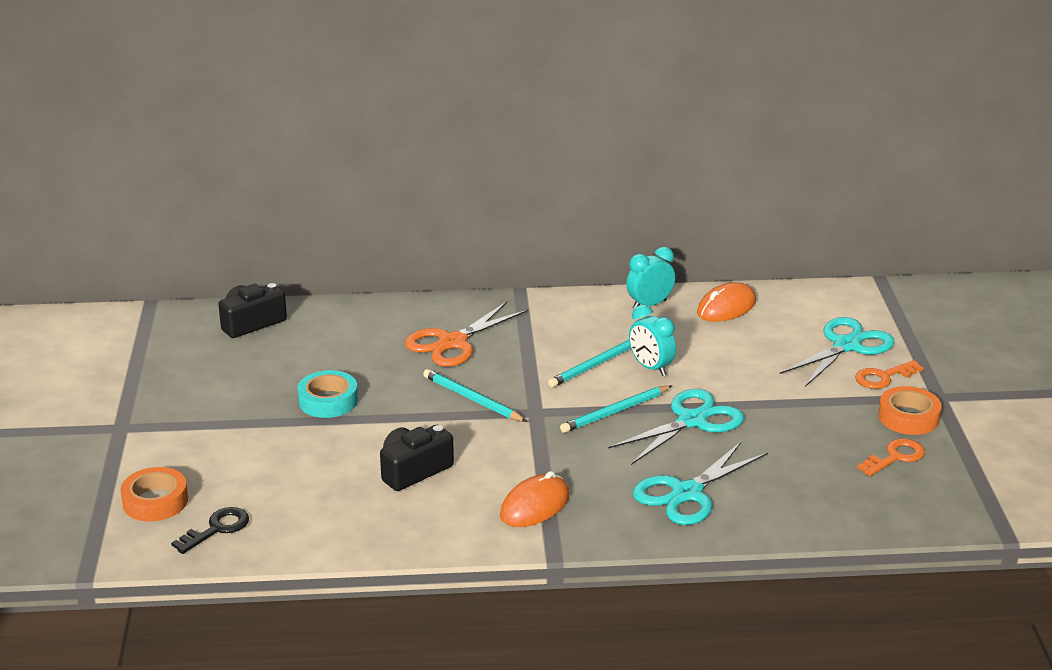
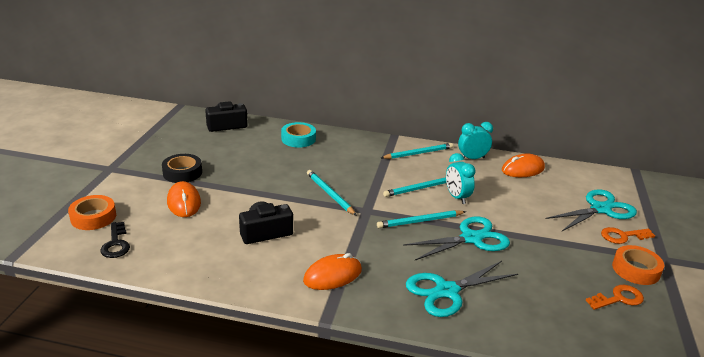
camera: 15 degrees right, 0 degrees up
(217, 529) = (116, 244): black key -> black key turned 105 degrees clockwise
(237, 411) = (182, 173): none -> black tape
(271, 454) = (184, 202): none -> orange mouse
(328, 401) = (240, 177): turquoise tape -> turquoise tape (298, 139)
(452, 343) = (336, 158): orange scissors -> none
(568, 312) = (418, 153): none -> turquoise pencil

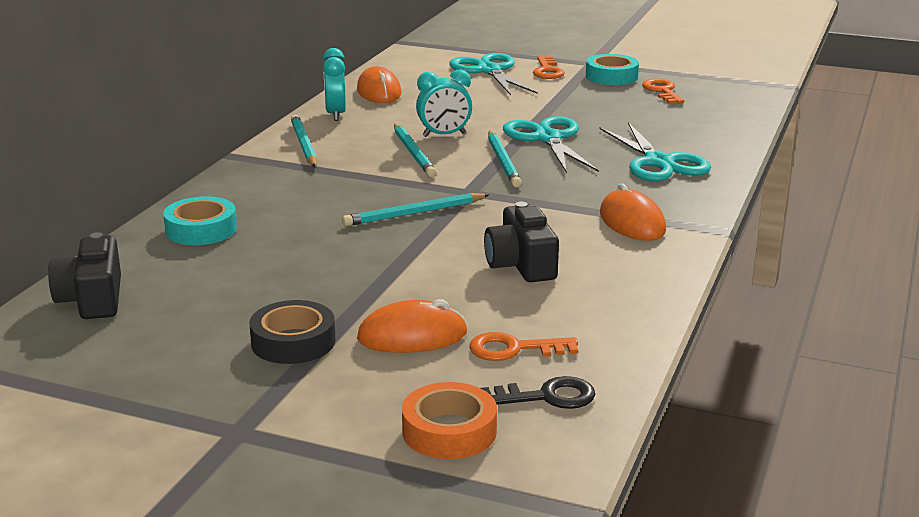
camera: 80 degrees left, 5 degrees down
(166, 233) = (514, 349): none -> orange key
(636, 270) = (611, 76): orange tape -> turquoise tape

